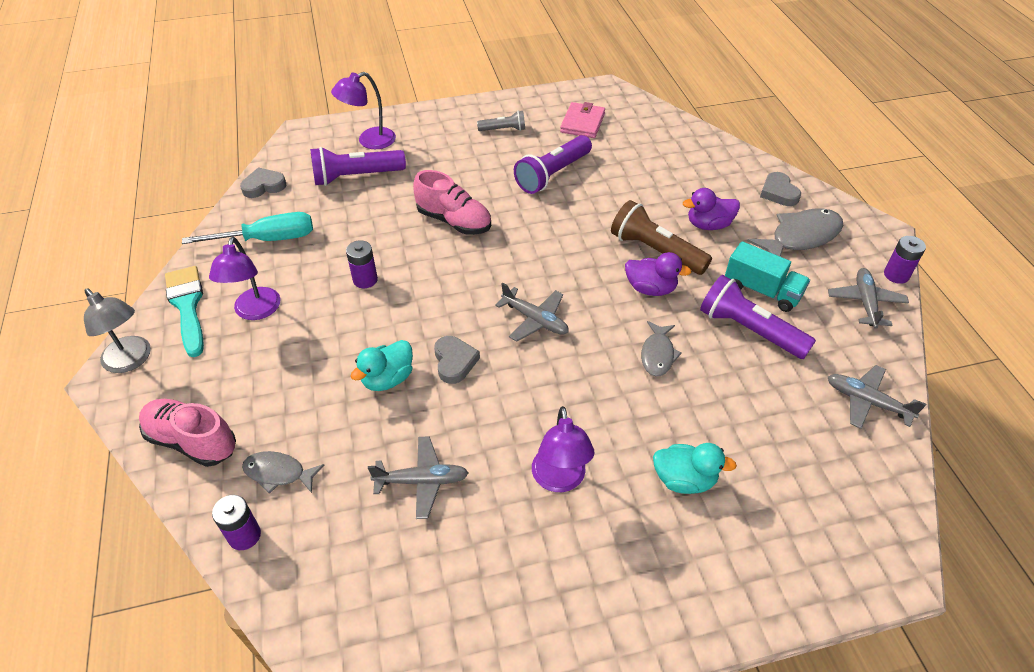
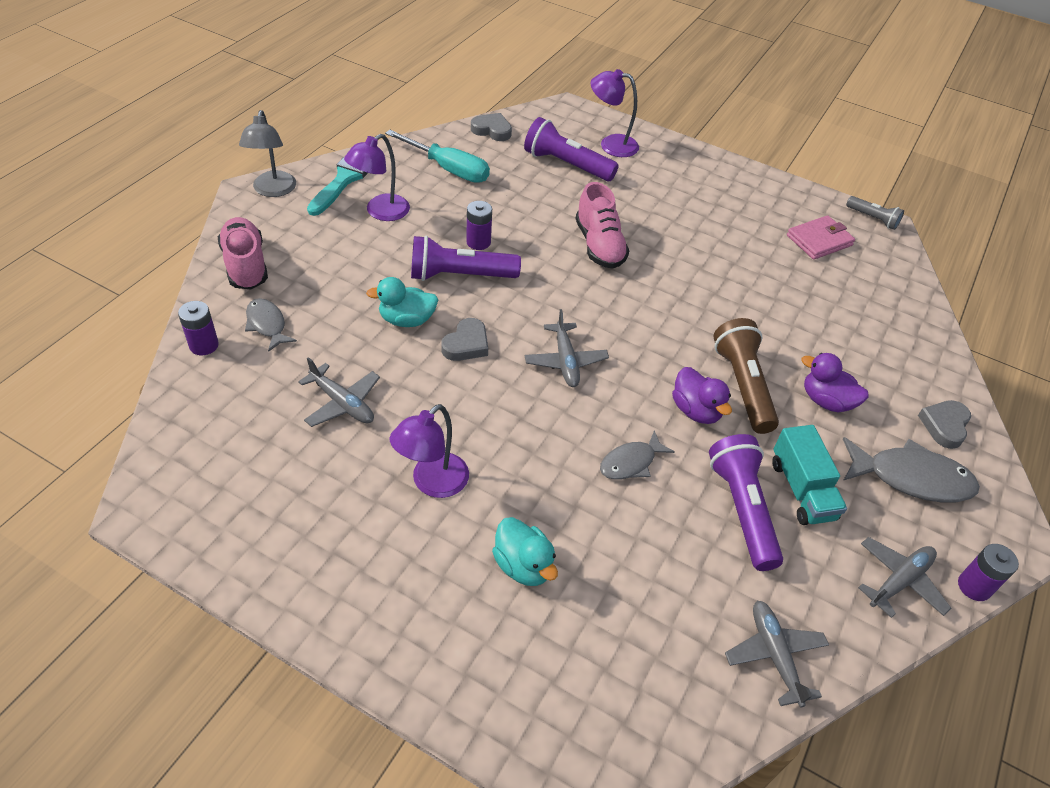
camera: 40 degrees right, 0 degrees up
(503, 129) = (736, 202): grey flashlight -> grey flashlight (873, 218)
(553, 174) = (732, 264): purple flashlight -> purple flashlight (460, 275)

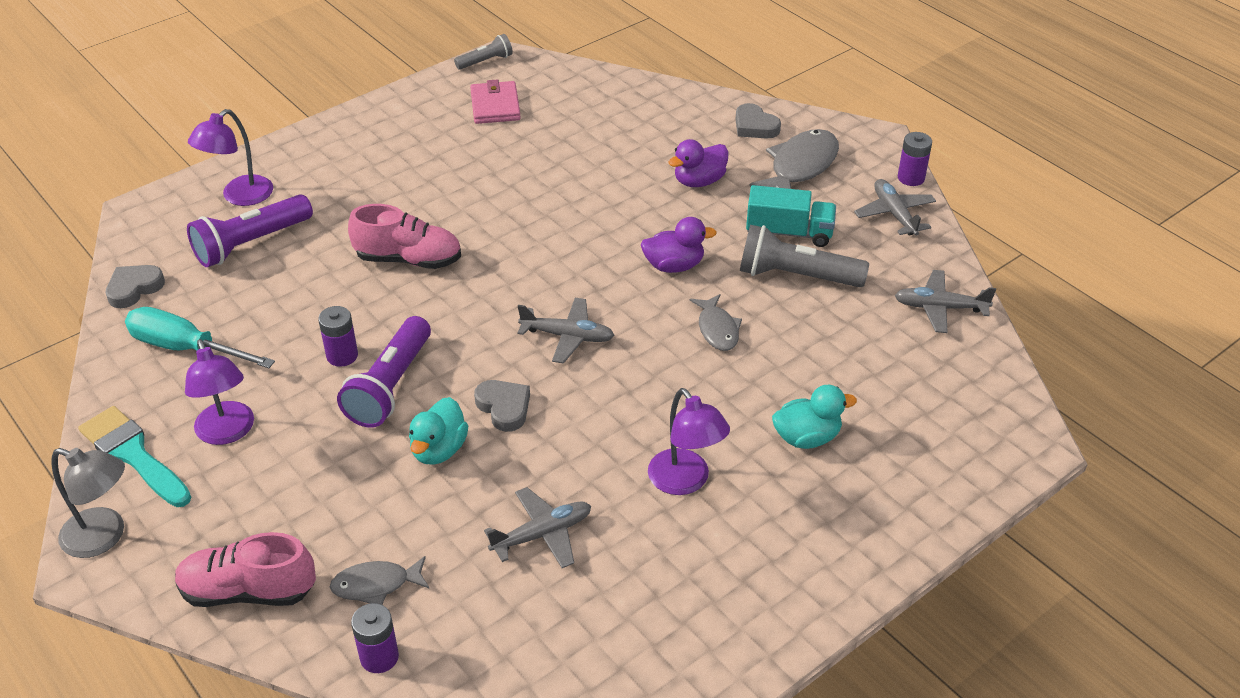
camera: 65 degrees left, 5 degrees down
(449, 169) = (185, 348): turquoise screwdriver -> turquoise screwdriver turned 120 degrees counterclockwise
(742, 510) = (796, 276): purple flashlight -> grey flashlight
(743, 386) = (658, 225): brown flashlight -> none

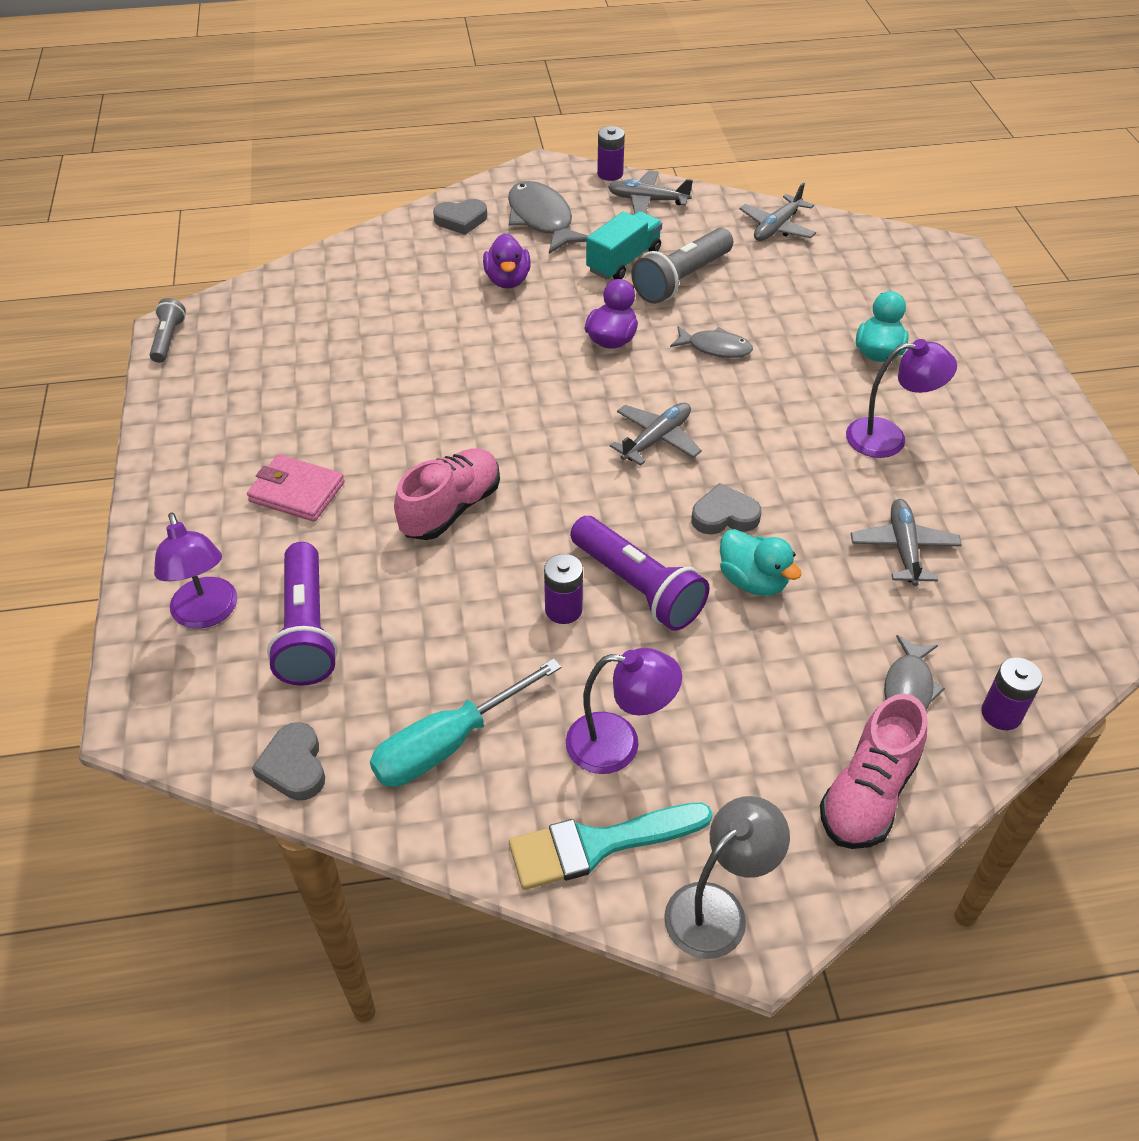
camera: 60 degrees left, 5 degrees up
(495, 106) = (255, 360): pink wallet -> pink wallet (297, 492)

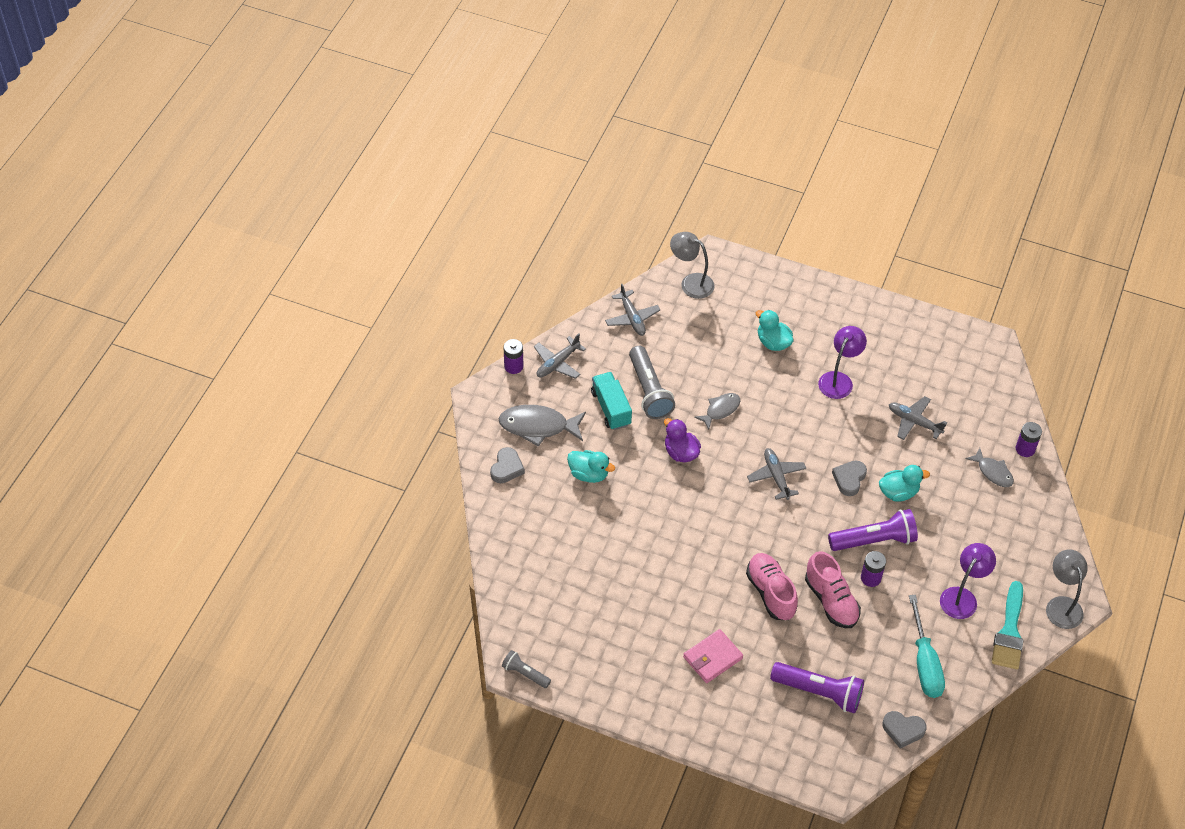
camera: 60 degrees left, 5 degrees up
(207, 614) = (781, 732): purple lamp -> none
(507, 280) = (589, 474): purple duck -> turquoise duck
(868, 794) = (1037, 521): pink shoe -> pink shoe (831, 601)
(887, 251) = (691, 283): none -> grey lamp

